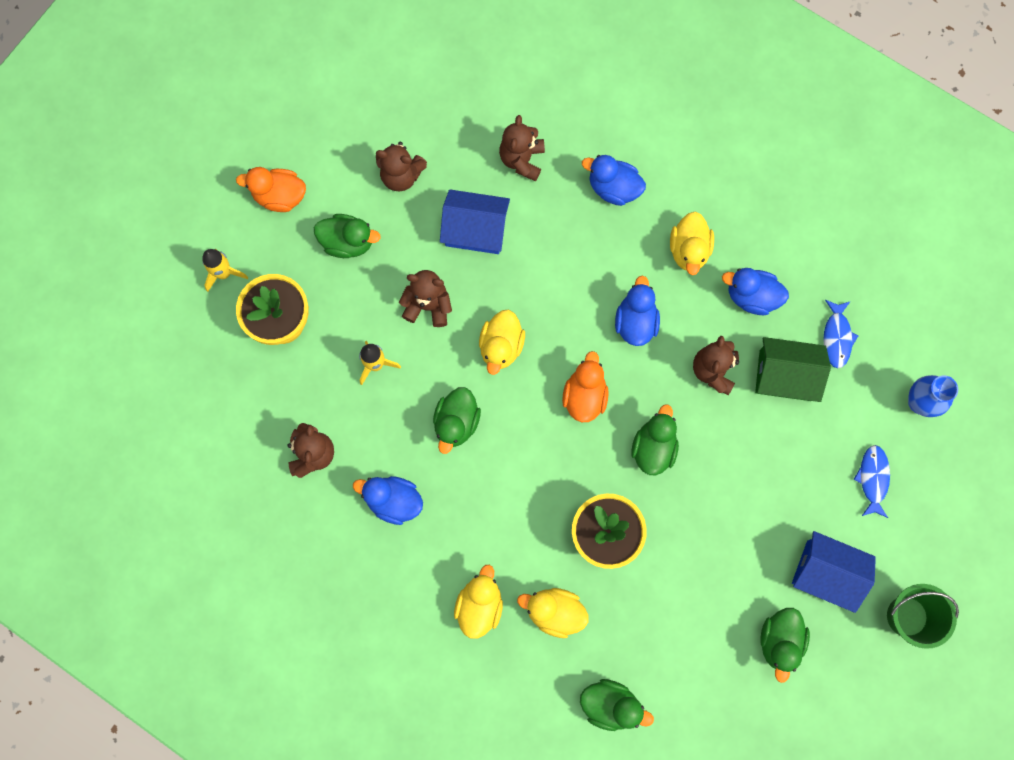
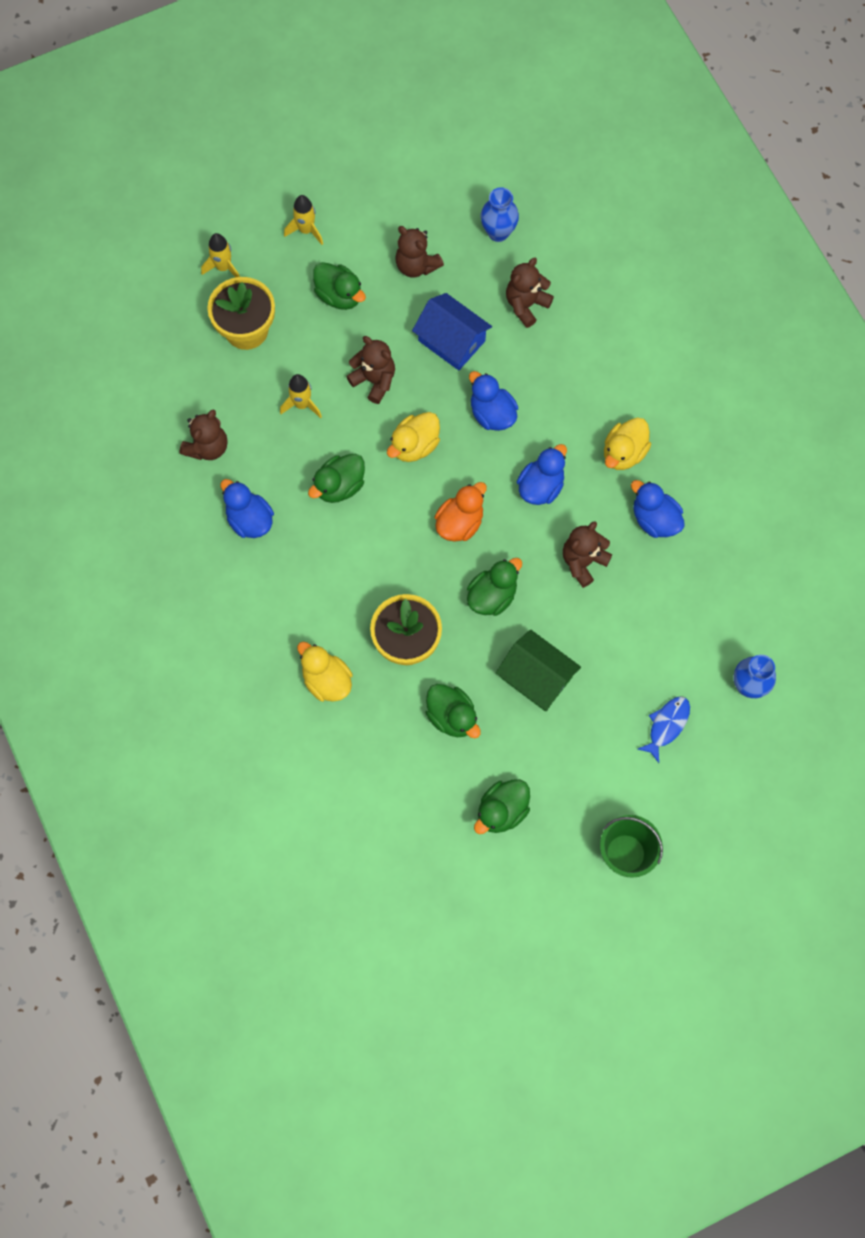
camera: 30 degrees right, 5 degrees down
(280, 196) = (306, 230): orange duck -> yellow rocket
(456, 105) = (498, 232): none -> blue vase
(479, 605) = (268, 640): yellow duck -> none
(610, 704) = (327, 780): green duck -> green duck (452, 716)
(613, 188) = (590, 368): blue duck -> blue duck (492, 414)
(785, 375) = (643, 599): green house -> green house (536, 677)
(826, 573) = (577, 779): blue house -> none
(837, 337) = (708, 593): blue fish -> none

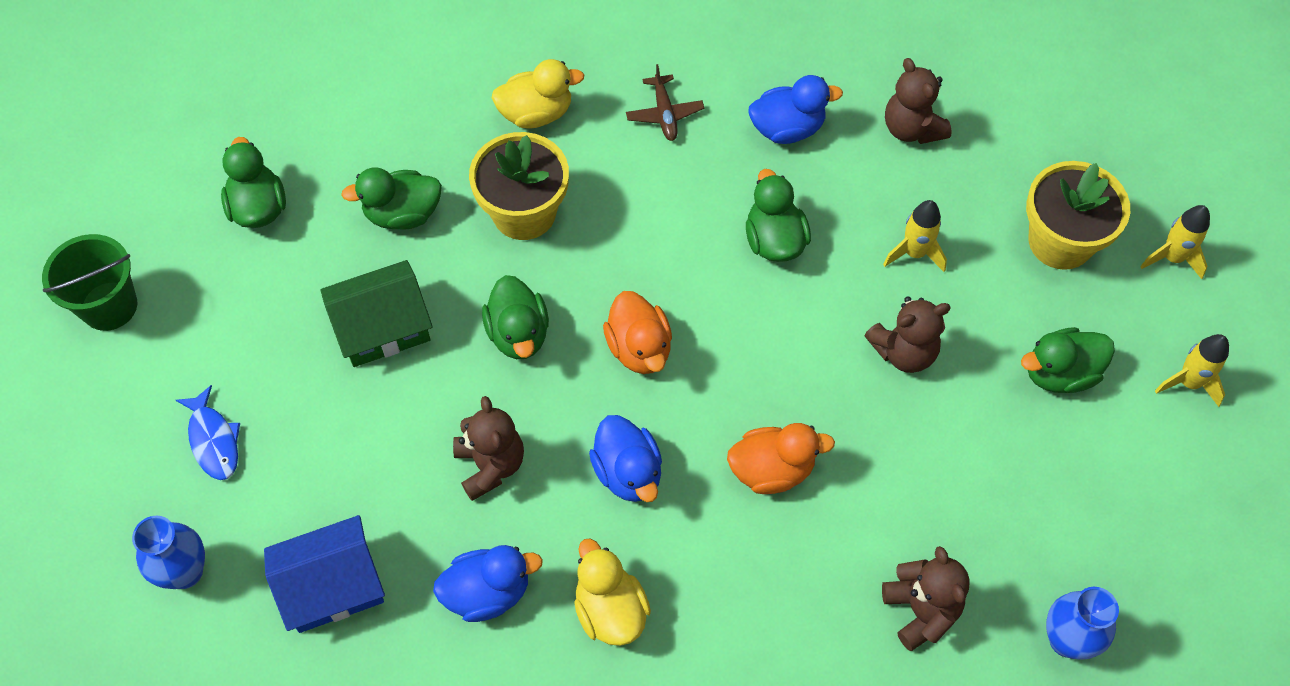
camera: 120 degrees right, 10 degrees down
(281, 600) = (664, 114): none -> brown plane
(414, 445) = (780, 351): yellow duck -> none
(416, 265) = (1062, 495): brown teddy bear -> none
(451, 340) = (914, 478): blue house -> blue house (332, 586)
(492, 414) = (772, 470): blue duck -> orange duck

